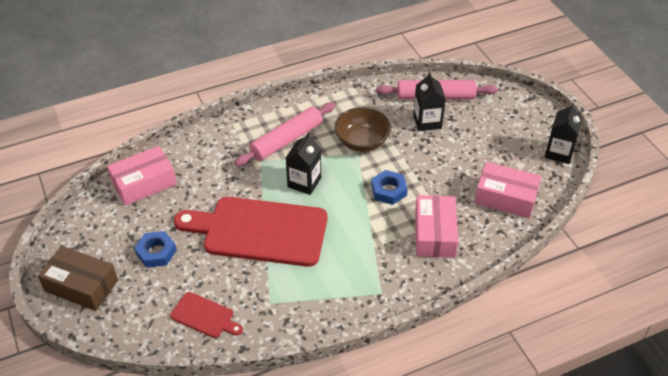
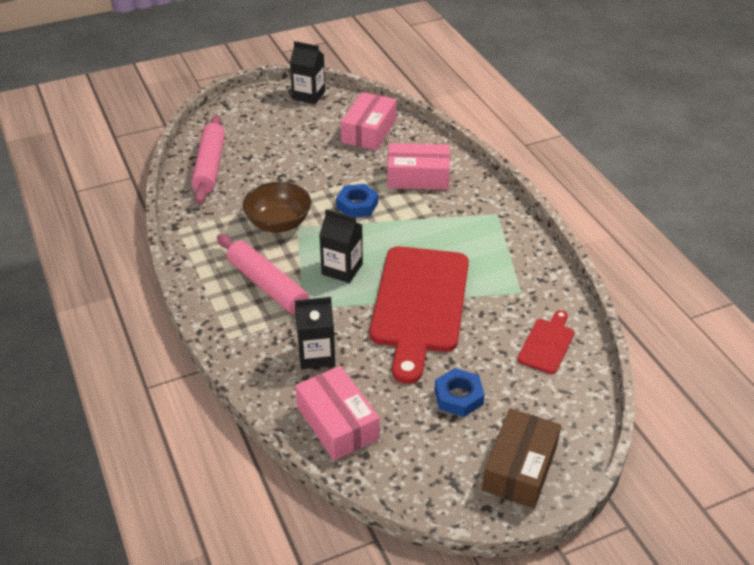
camera: 90 degrees left, 5 degrees down
(427, 121) = (251, 174): black carton -> black carton (316, 355)

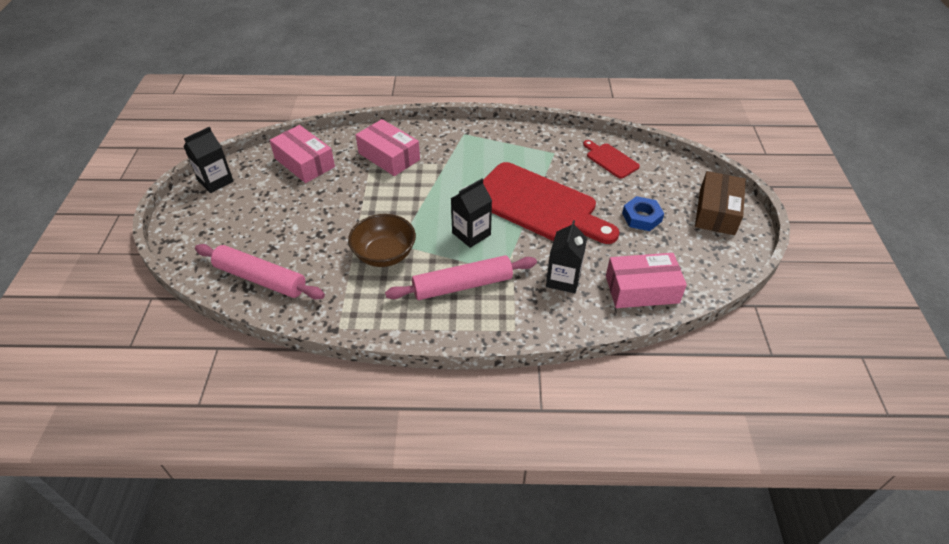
camera: 65 degrees left, 5 degrees up
(357, 205) = (397, 200): blue nut -> none
(418, 177) = (389, 156): pink box -> pink box turned 75 degrees counterclockwise
(519, 468) = (716, 212): brown box -> brown box turned 60 degrees clockwise

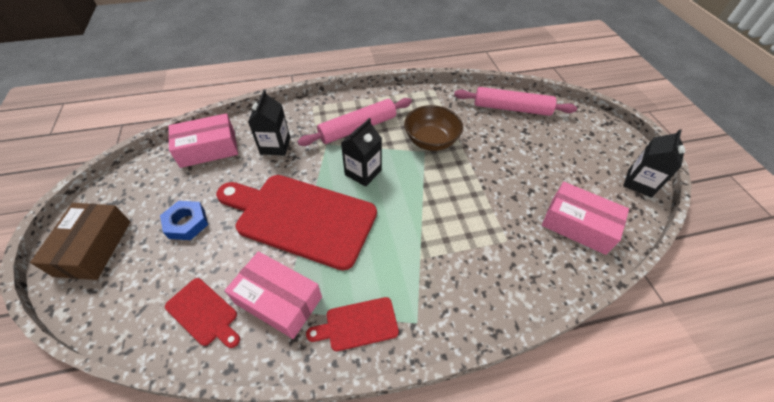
camera: 165 degrees right, 5 degrees up
(389, 156) = (492, 255): pink box -> pink box (279, 300)
(503, 138) = (358, 324): none -> red cutting board

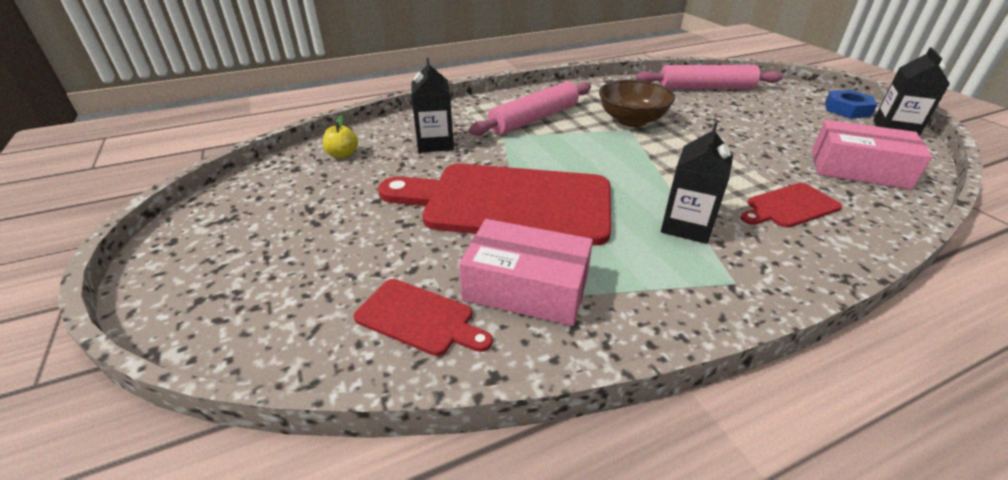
camera: 10 degrees left, 15 degrees down
(94, 248) = (206, 270): brown box -> none
(187, 223) = (345, 227): blue nut -> blue nut (847, 109)
(208, 148) = (343, 155): pink box -> yellow apple
(358, 324) = (656, 296): red cutting board -> red cutting board (789, 206)
(363, 172) = (566, 154): black carton -> black carton (686, 226)

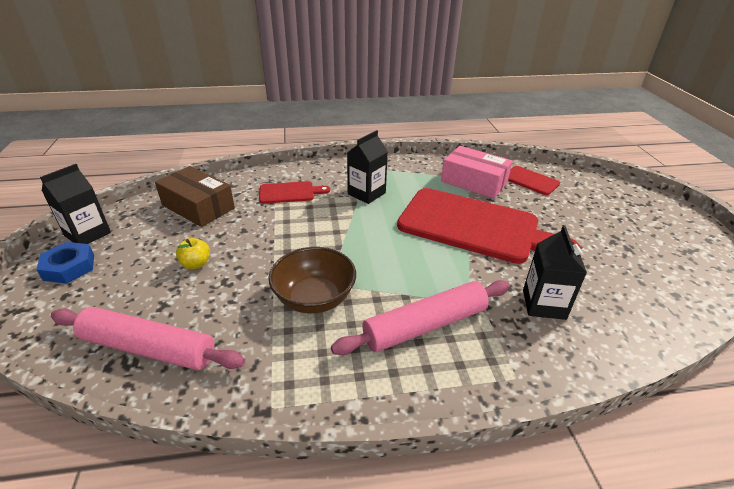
camera: 165 degrees left, 0 degrees up
(343, 155) = (639, 306): yellow apple -> yellow apple (196, 264)
(858, 169) = (198, 207): pink box -> brown box

